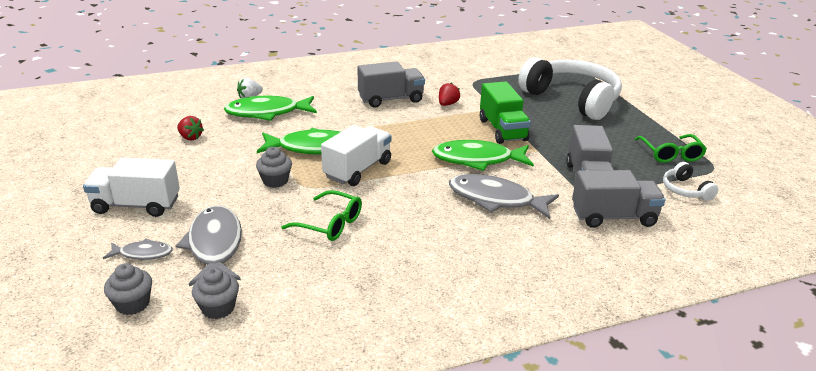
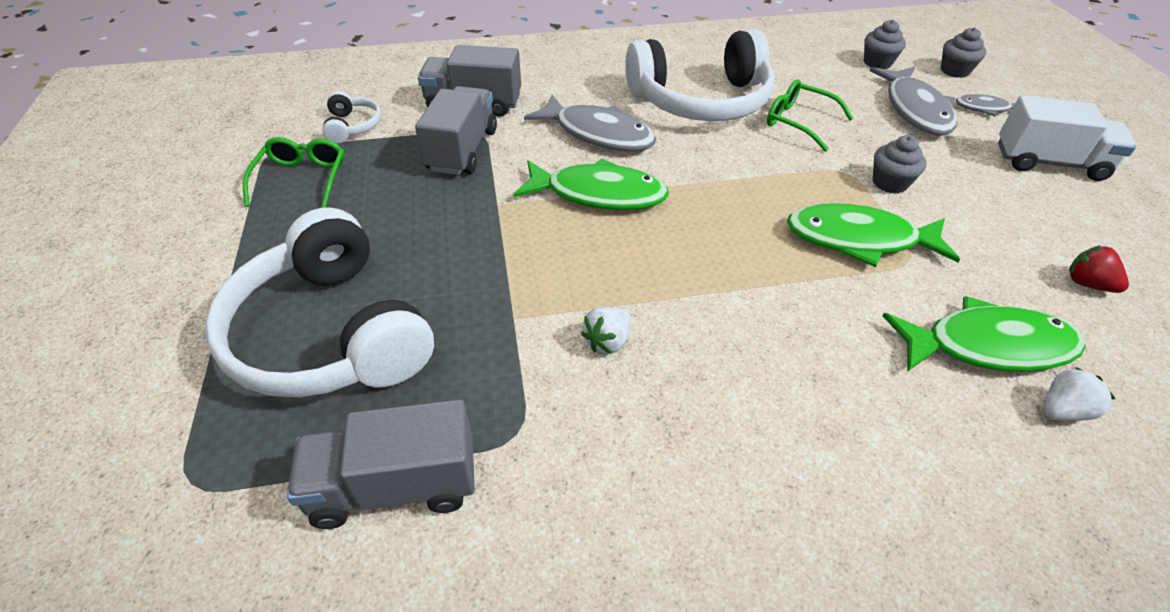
camera: 170 degrees left, 15 degrees up
(357, 170) = (778, 191): white truck -> none
(391, 99) = (730, 372): grey truck -> grey truck (395, 486)
(417, 237) = (701, 101): none -> white headphones
(447, 104) = (607, 341): red strawberry -> white strawberry
(502, 130) = (529, 253): green truck -> none

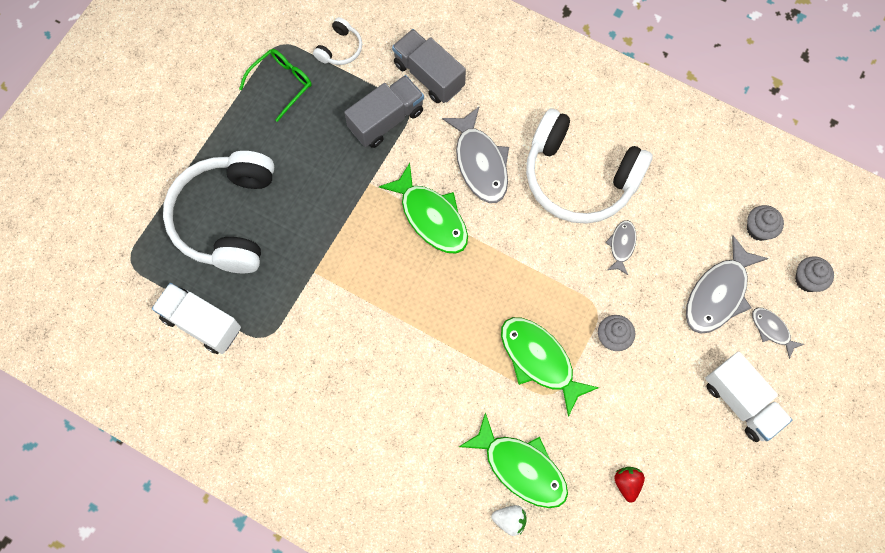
camera: 40 degrees right, 25 degrees up
(395, 486) = (202, 323): grey truck -> white truck
(607, 341) = (344, 320): white strawberry -> none
(798, 122) = (621, 245): green glasses -> grey fish

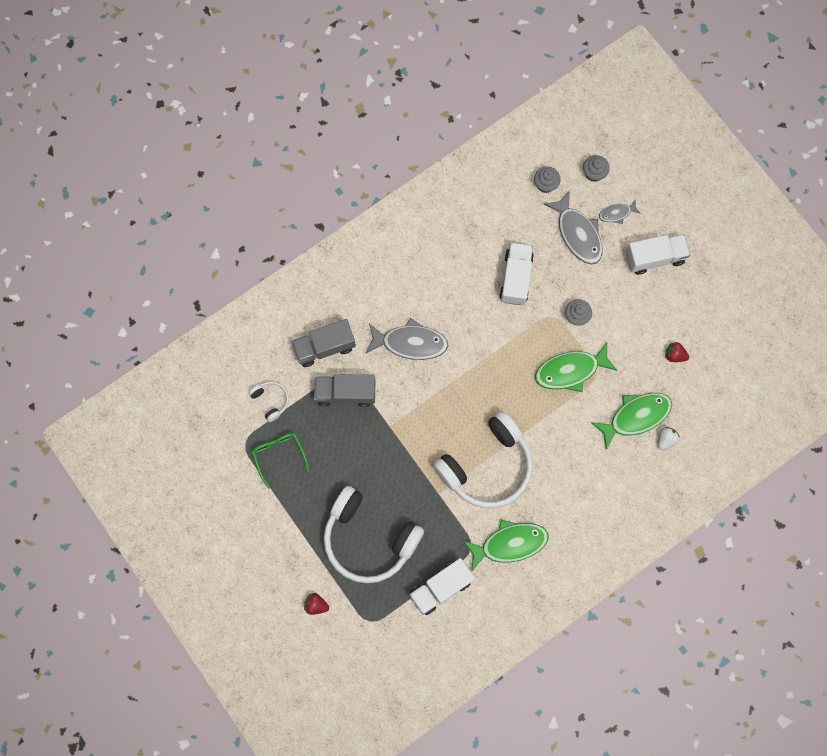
camera: 65 degrees left, 5 degrees up
(127, 195) = (316, 605): none -> red strawberry
(386, 120) = (345, 393): grey truck -> grey truck turned 75 degrees counterclockwise
(431, 217) = (435, 395): green fish -> green fish (509, 543)
(579, 178) = (454, 281): white headphones -> white headphones (487, 466)
(621, 245) = (516, 278): grey fish -> white truck

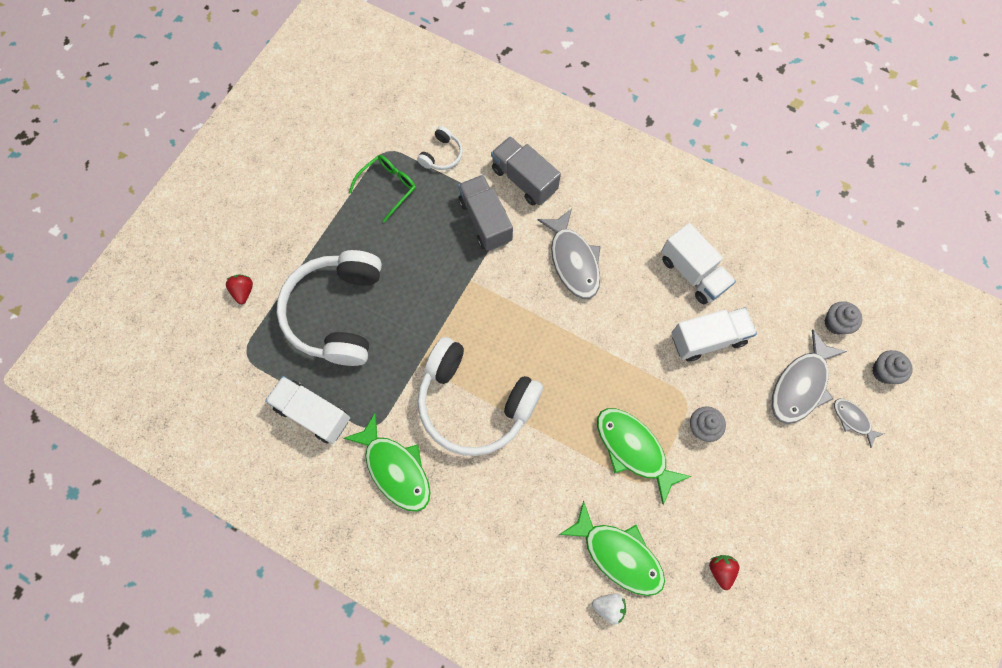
camera: 65 degrees right, 5 degrees down
(654, 258) = (826, 490): white truck -> white truck (692, 273)

